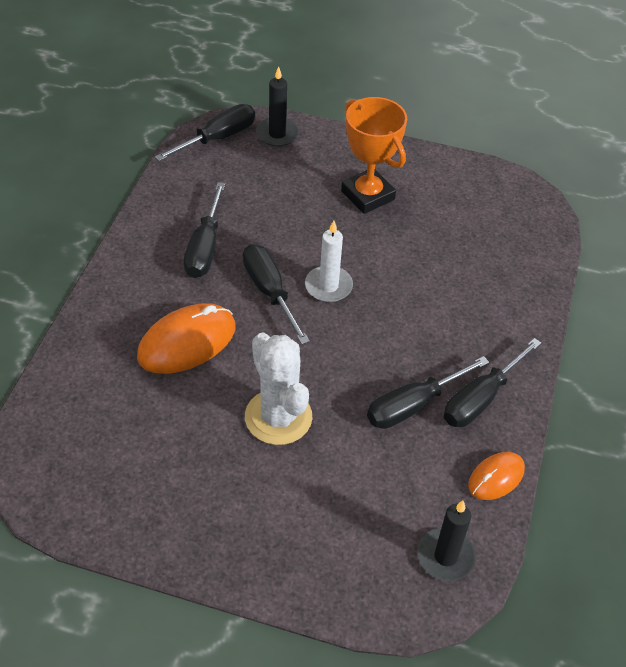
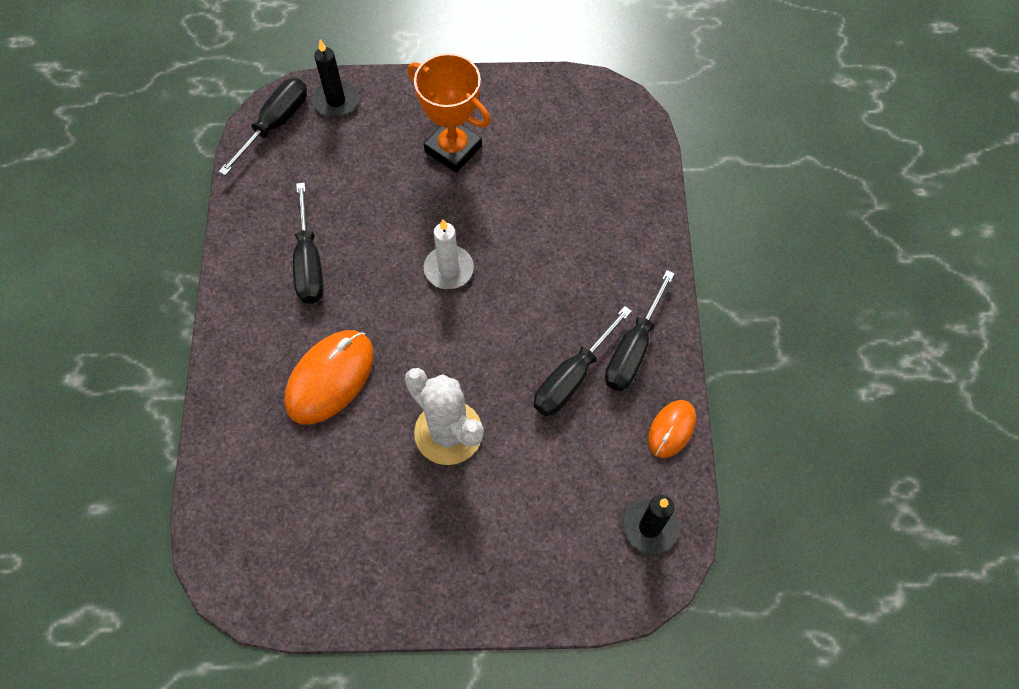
camera: 15 degrees left, 15 degrees up
(270, 292) = (393, 294): black screwdriver -> none

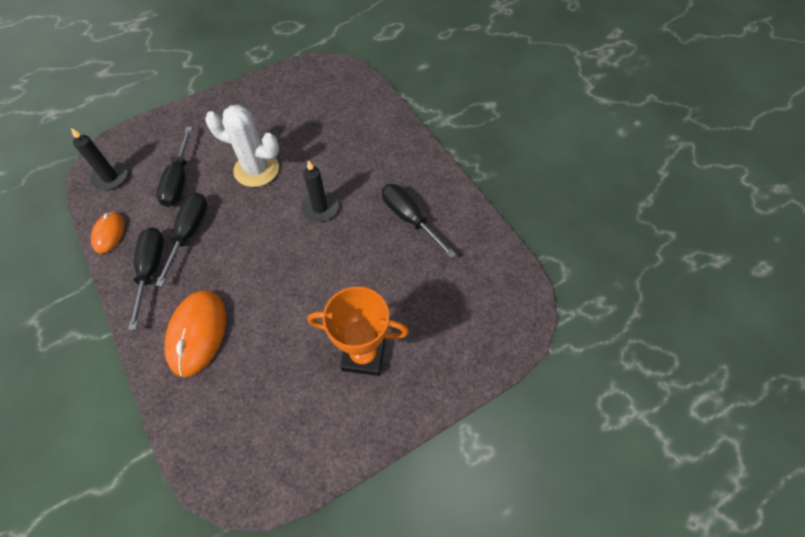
camera: 150 degrees right, 5 degrees down
(275, 124) = (515, 301): black screwdriver -> black screwdriver (179, 180)
(330, 378) = (346, 164): orange mouse -> orange mouse (197, 333)
(336, 101) = (487, 347): black candle -> black candle (320, 208)
(448, 269) = (311, 260): white candle -> none

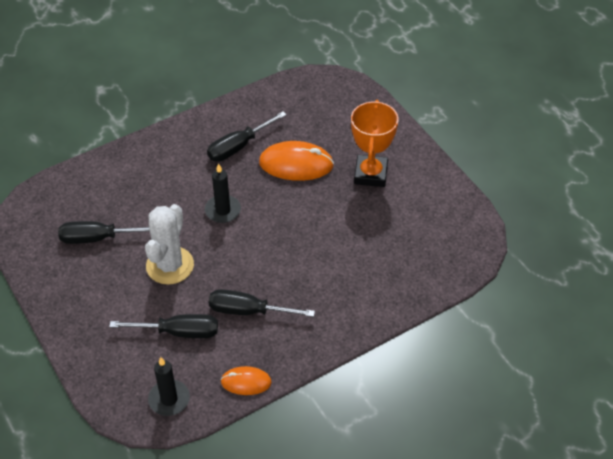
camera: 90 degrees left, 10 degrees down
(151, 271) = (292, 335): black screwdriver -> black screwdriver (98, 238)
(197, 333) = (356, 287): orange mouse -> orange mouse (296, 164)

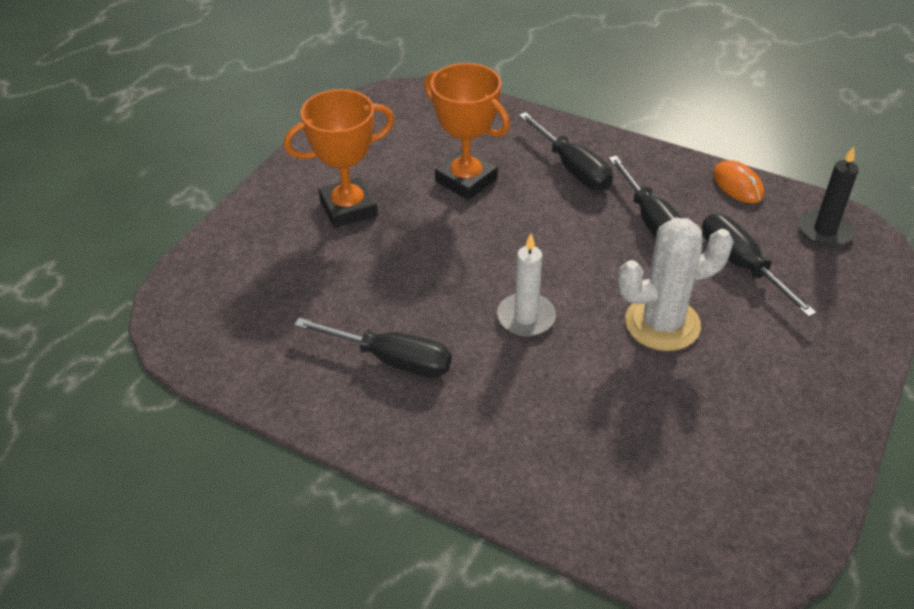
camera: 120 degrees left, 5 degrees down
(98, 238) = (696, 428): black screwdriver -> black screwdriver (572, 168)
(223, 210) = (526, 317): black candle -> white candle
(296, 164) = (382, 283): orange mouse -> none
(357, 239) = (466, 180): none -> orange trophy

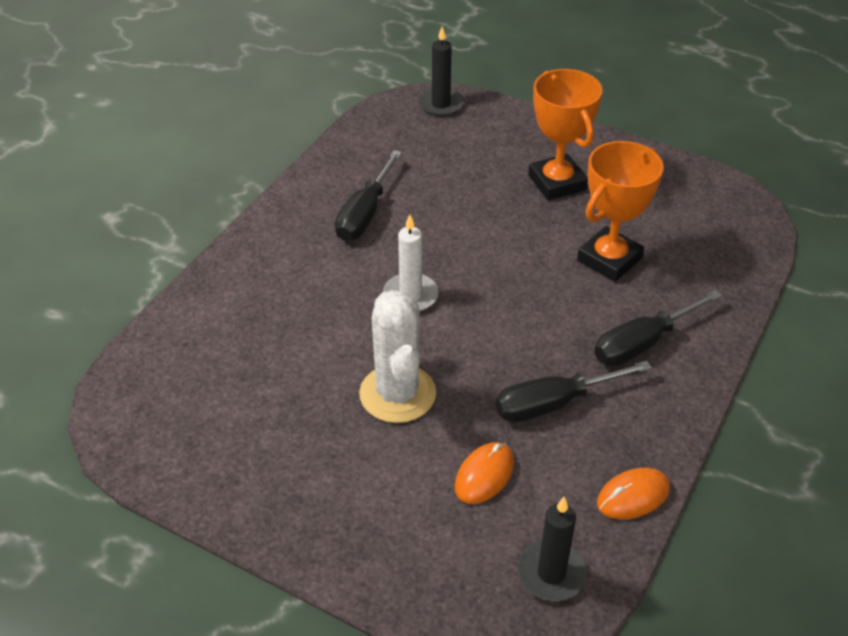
camera: 90 degrees right, 0 degrees up
(186, 297) = (441, 104): none -> black candle
(742, 266) = (484, 475): black screwdriver -> orange mouse

